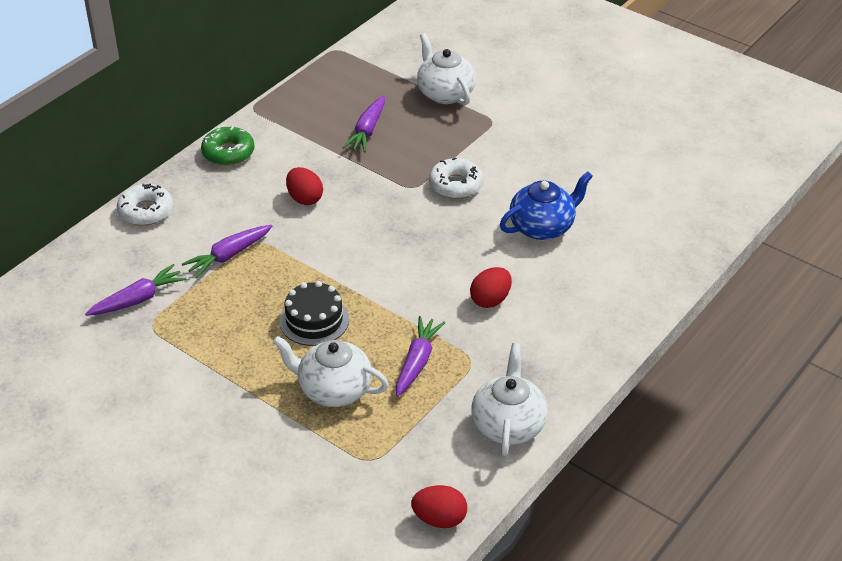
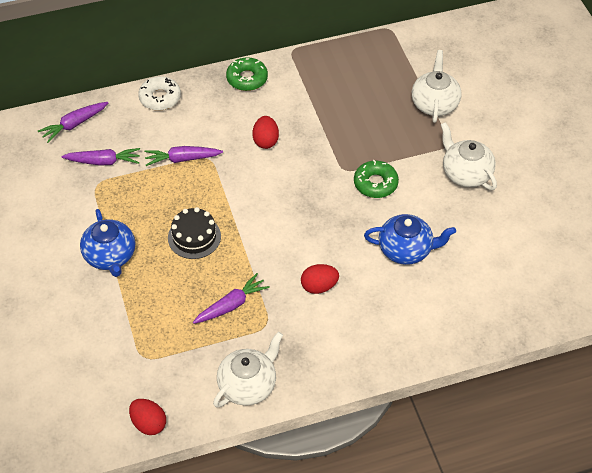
camera: 35 degrees right, 10 degrees up
(236, 385) = (110, 256): none -> blue teapot
(333, 389) = (163, 294): white teapot -> white teapot (466, 173)
(367, 131) = (353, 108): purple carrot -> purple carrot (74, 125)
(456, 185) = (375, 183): white donut -> green donut

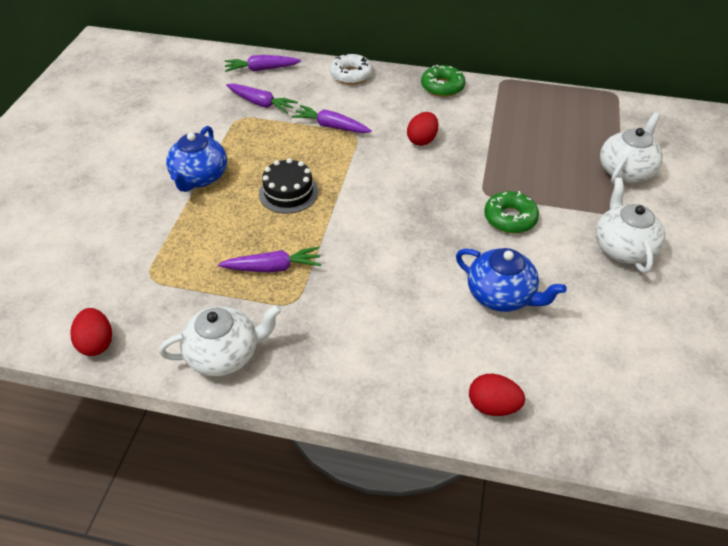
camera: 30 degrees right, 5 degrees down
(319, 286) = (377, 290): red egg -> red egg (493, 406)

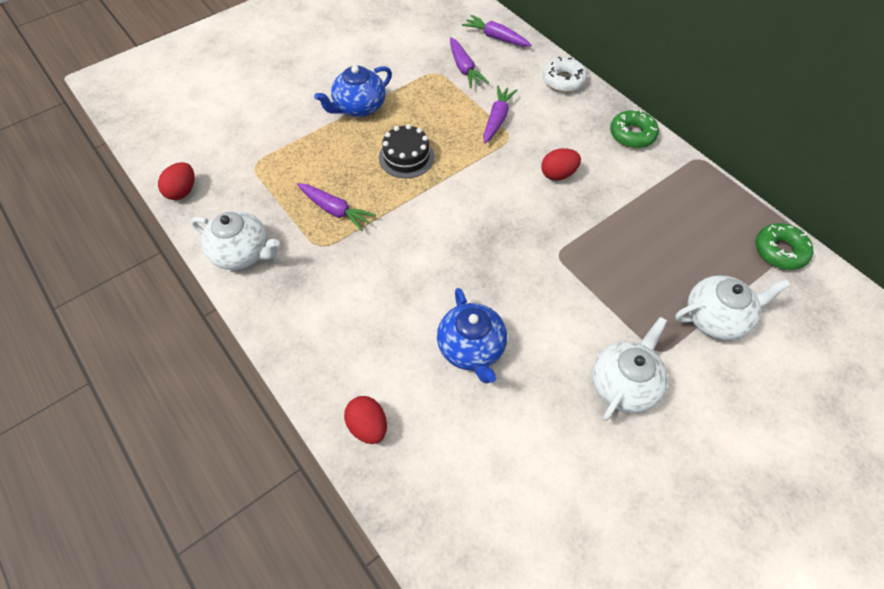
camera: 40 degrees right, 10 degrees up
(331, 126) = (497, 119): purple carrot -> purple carrot turned 45 degrees clockwise
(510, 218) = (554, 290): green donut -> green donut (780, 251)

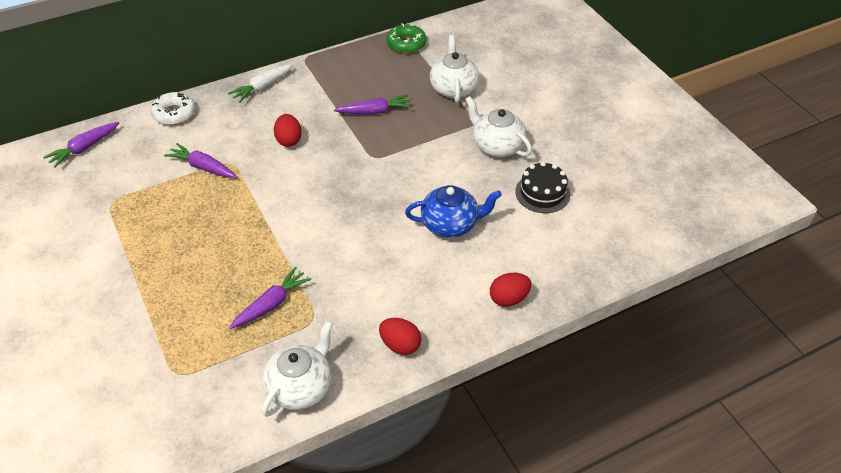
camera: 80 degrees left, 10 degrees down
(182, 191) = (189, 448): red egg -> red egg (400, 345)
(359, 107) = (131, 272): blue teapot -> none
(406, 157) = (223, 240): black cake -> black cake (542, 193)
(464, 68) = (118, 179): purple carrot -> purple carrot (374, 111)
(632, 134) = (262, 87): green donut -> white carrot

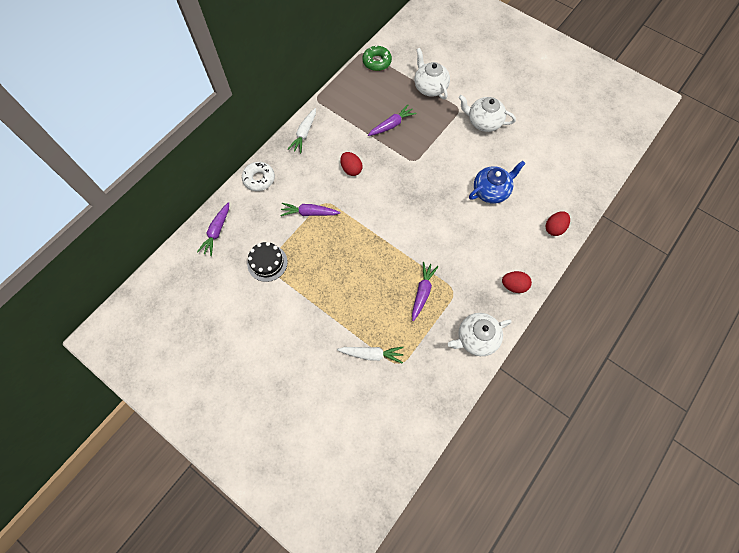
camera: 25 degrees left, 20 degrees up
(151, 348) = (371, 354): none -> white carrot
(300, 387) = (476, 338): white teapot -> white teapot turned 120 degrees counterclockwise
(542, 193) = (530, 146): black cake -> black cake (267, 263)

